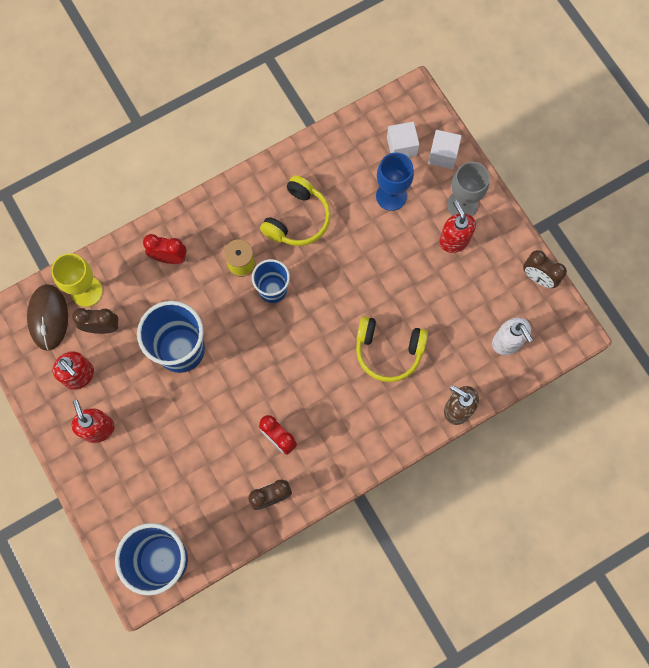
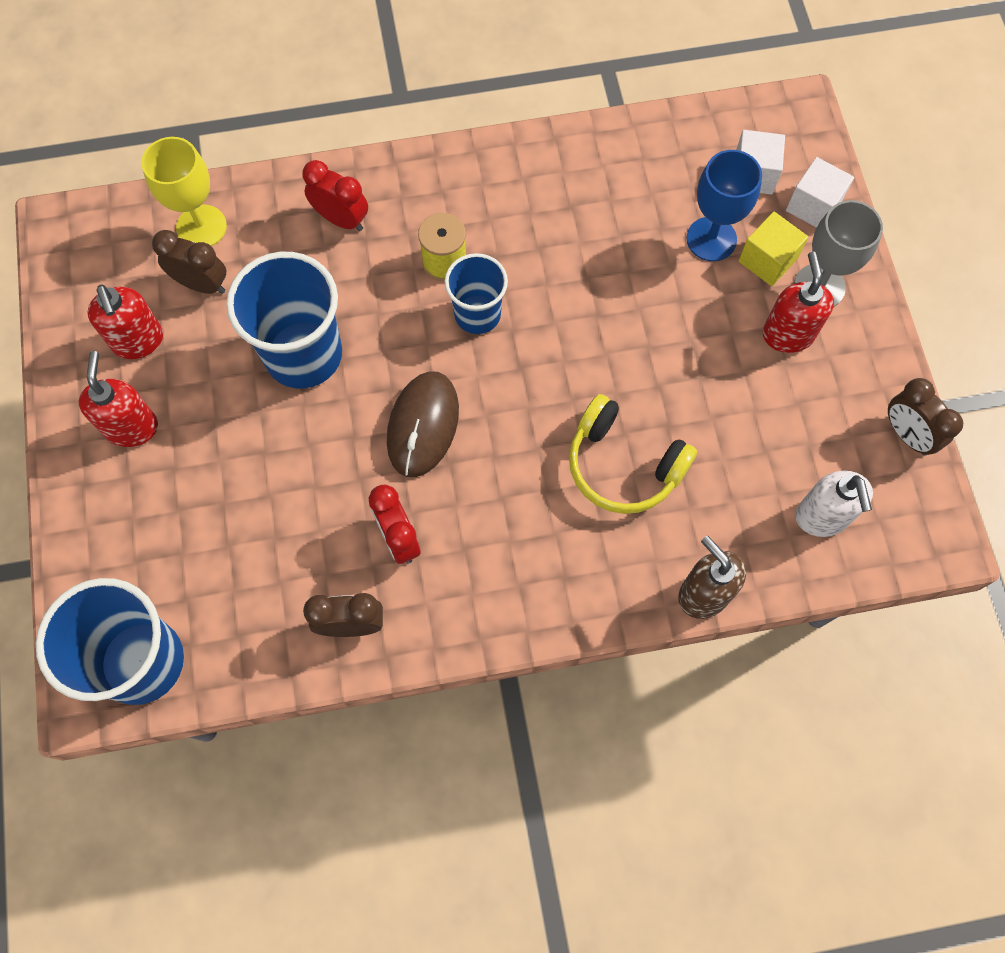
camera: 20 degrees right, 5 degrees down
(48, 317) = (130, 245): brown mouse -> brown mouse (423, 425)
(298, 219) = (555, 226): yellow headphones -> none
(427, 198) = (767, 260): none -> yellow cube

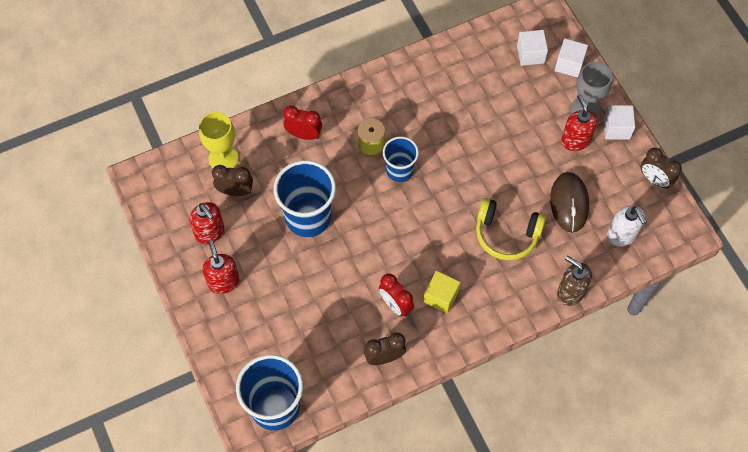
camera: 15 degrees left, 5 degrees down
(423, 425) = (389, 240): brown mouse -> brown mouse (569, 203)
(711, 239) = (518, 96): blue goblet -> none
(767, 260) = (552, 101): yellow cube -> yellow cube (441, 296)
(864, 331) = (616, 128): none -> white cube

